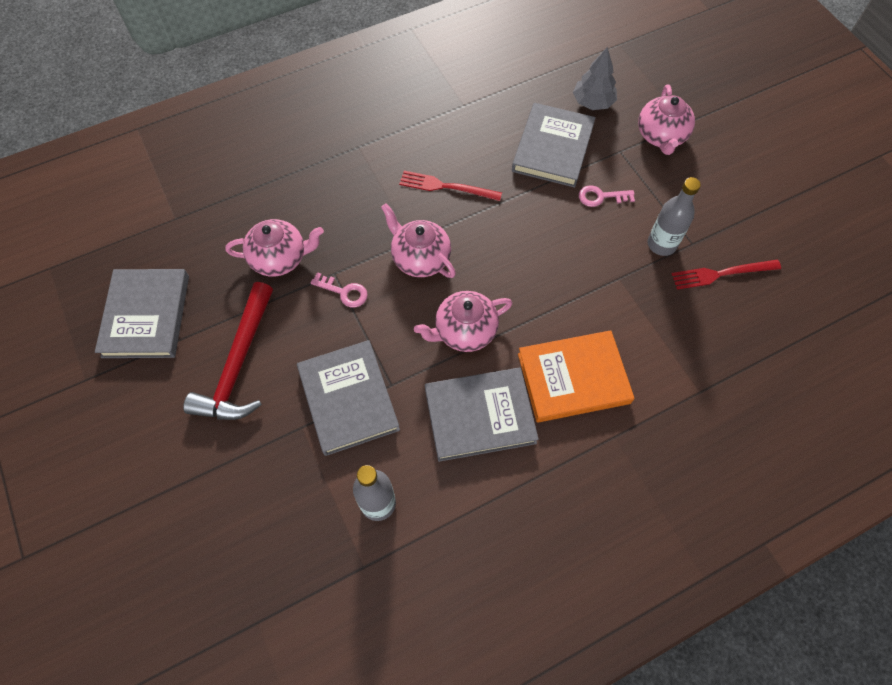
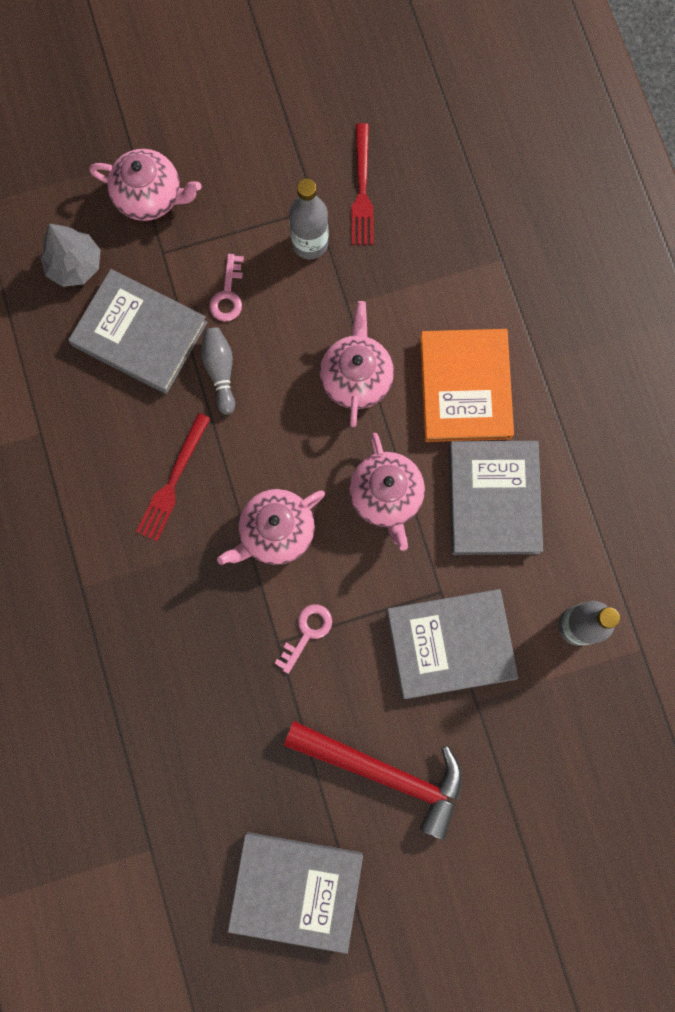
camera: 80 degrees left, 15 degrees up
(280, 258) = (242, 710): pink teapot -> pink teapot (356, 377)
(538, 202) = (220, 371): none -> grey bowling pin

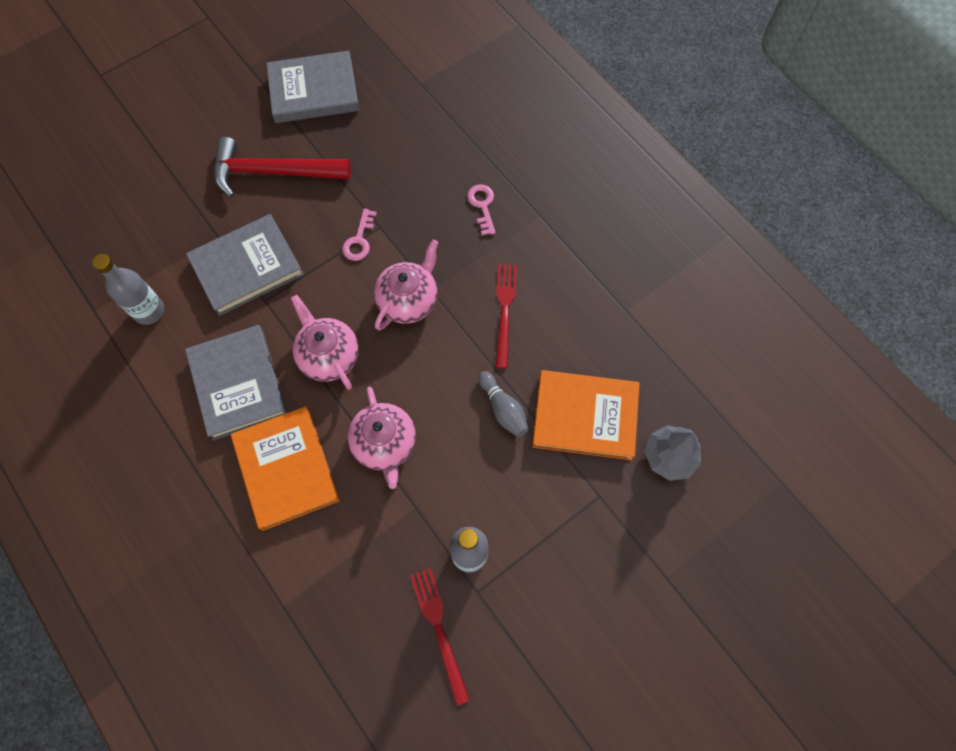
camera: 160 degrees right, 10 degrees down
(140, 334) = (585, 416): grey book -> orange book
(150, 197) = (635, 546): pink teapot -> none
(228, 294) = (524, 478): pink key -> pink key (482, 206)

